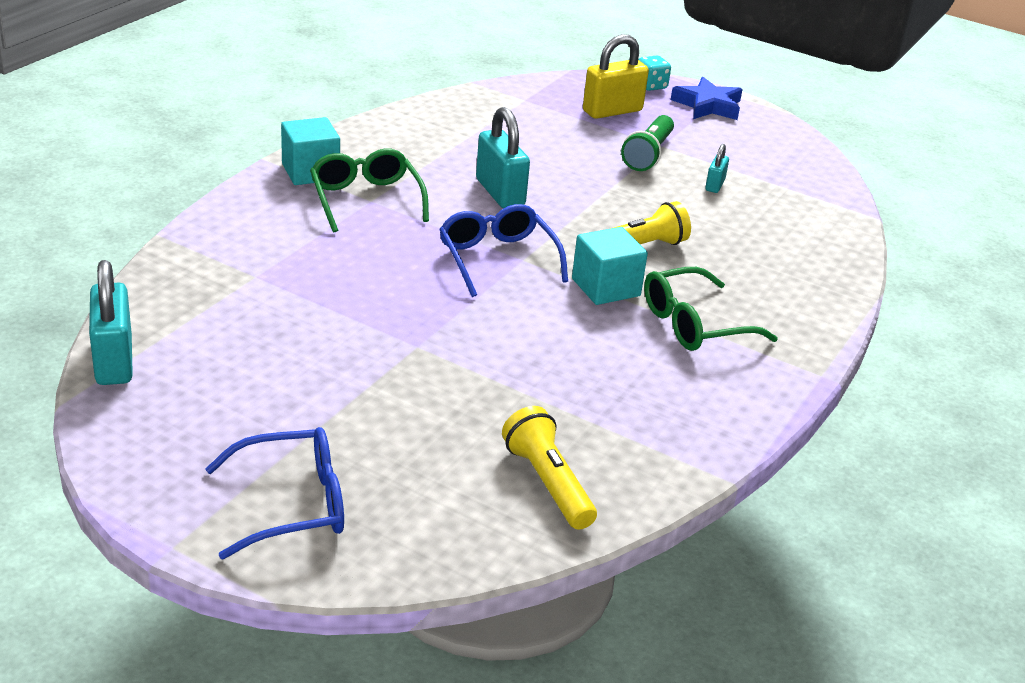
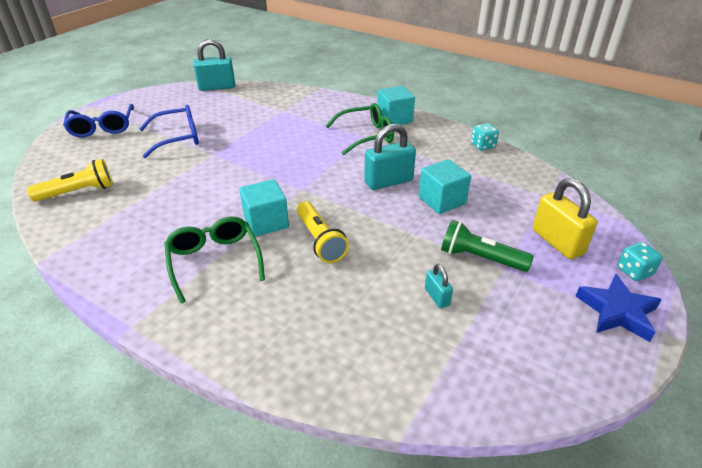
camera: 95 degrees right, 5 degrees up
(405, 117) = (482, 146): none -> turquoise dice
(497, 259) = (301, 179): blue glasses -> blue glasses (178, 138)
(541, 162) = (442, 200): none -> turquoise cube
(715, 185) = (437, 297): turquoise padlock -> turquoise padlock turned 45 degrees clockwise

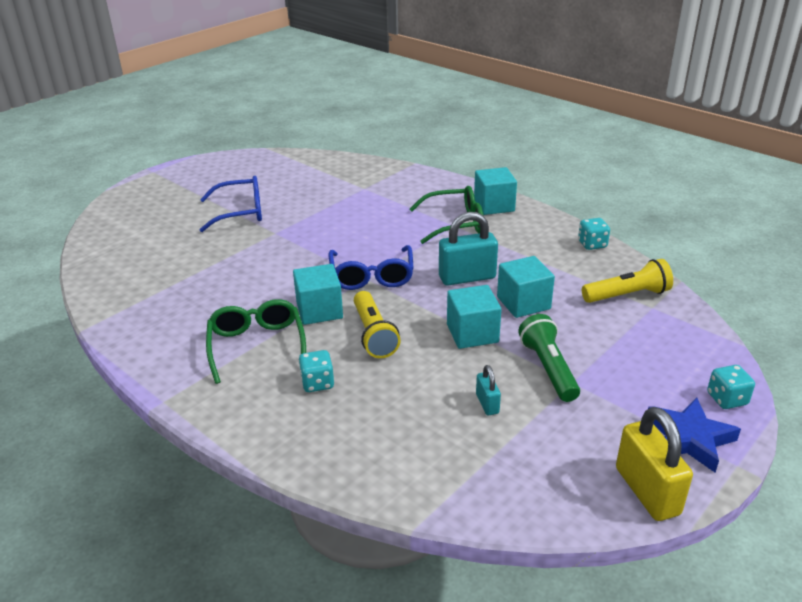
camera: 10 degrees right, 5 degrees down
(78, 192) = (127, 263): yellow flashlight -> yellow flashlight (627, 295)
(102, 127) = (161, 195): blue glasses -> blue glasses (372, 276)
(217, 87) = (294, 156): turquoise padlock -> none
(278, 292) = (317, 383): none -> turquoise dice
(406, 231) = (472, 333): none -> turquoise cube
(480, 258) = (548, 368): green flashlight -> green flashlight turned 45 degrees clockwise
(557, 242) = (645, 359): yellow padlock -> yellow padlock (647, 491)

